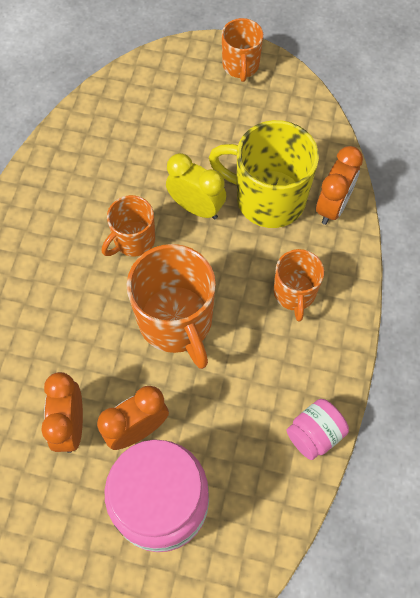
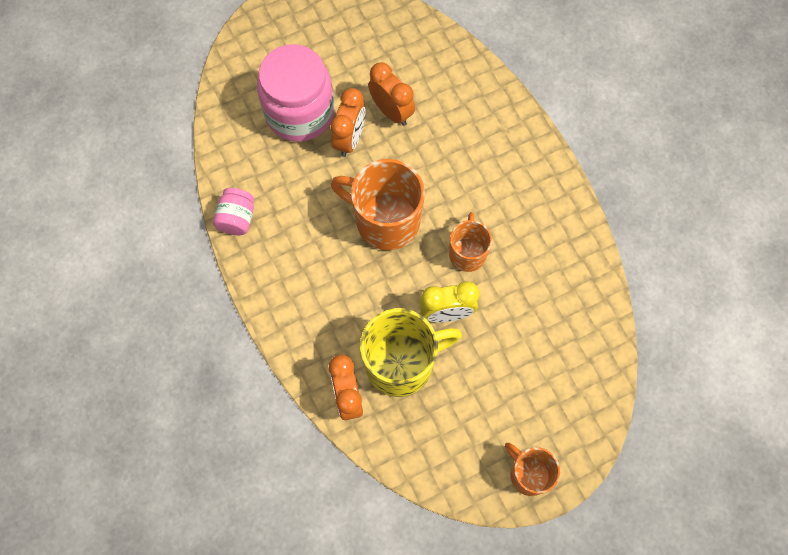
camera: 140 degrees right, 5 degrees up
(294, 293) = (322, 302): orange mug -> none

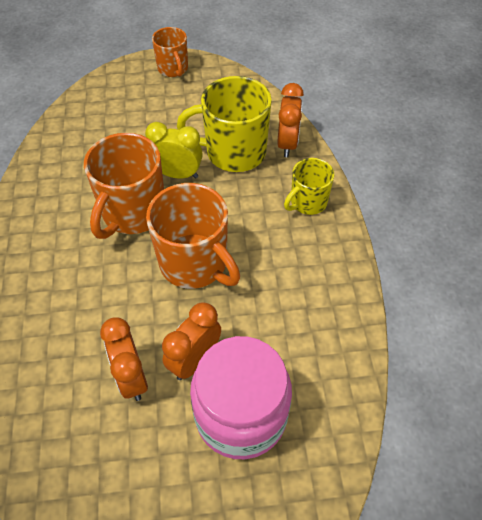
camera: 160 degrees left, 15 degrees down
(237, 218) = (349, 313): pink jar -> none
(304, 323) = (307, 202): none -> yellow mug
(467, 253) = (132, 212): orange mug -> orange mug, size x1.72

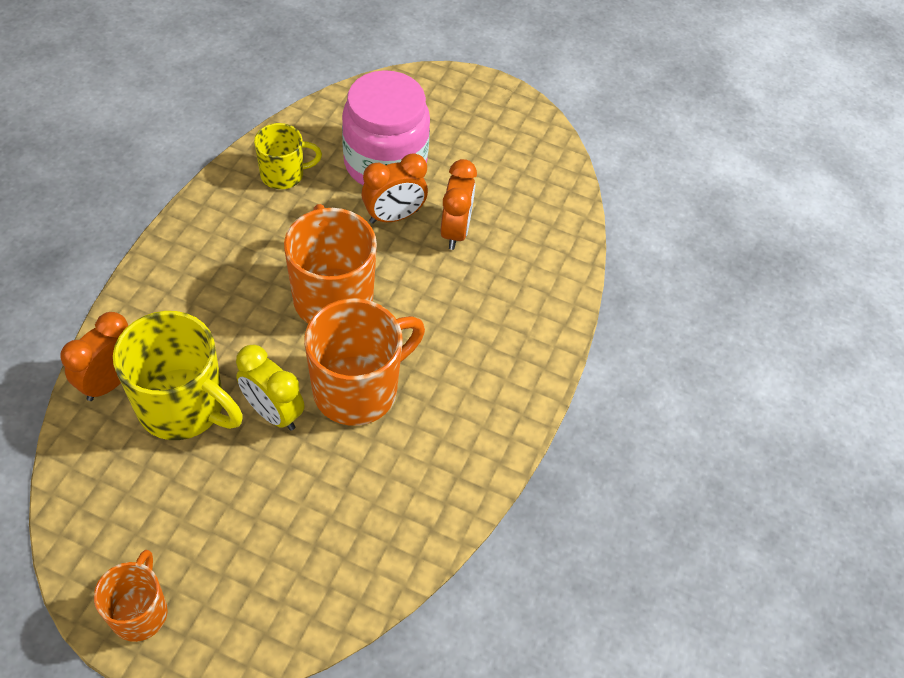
camera: 155 degrees left, 0 degrees up
(307, 202) = (163, 298): yellow mug -> yellow mug (284, 174)

